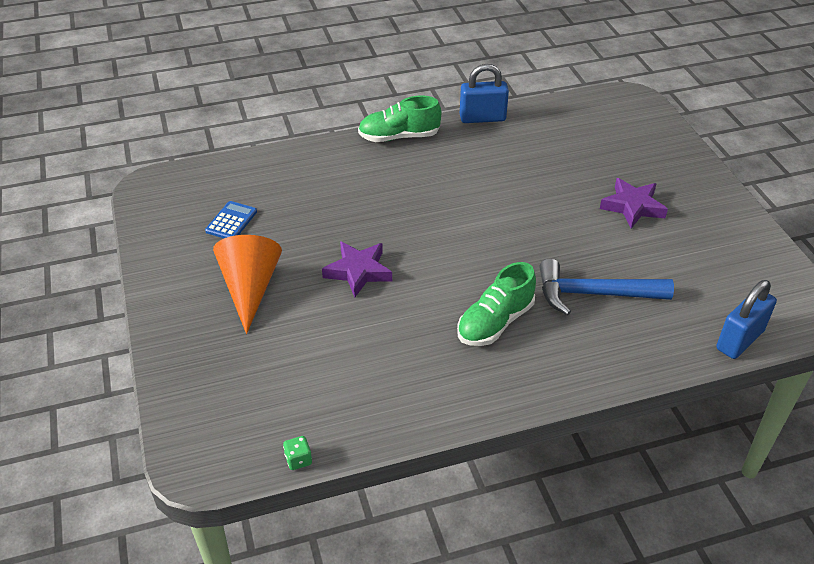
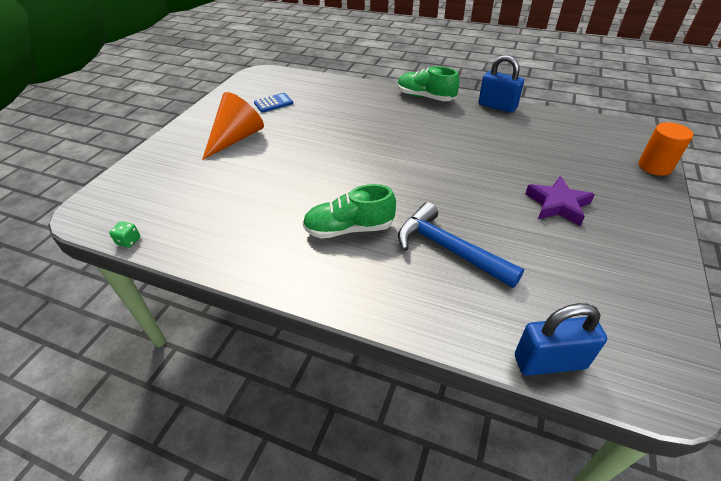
camera: 40 degrees right, 0 degrees up
(358, 271) = (304, 157): purple star -> none
(668, 131) = (654, 166): none -> orange cylinder

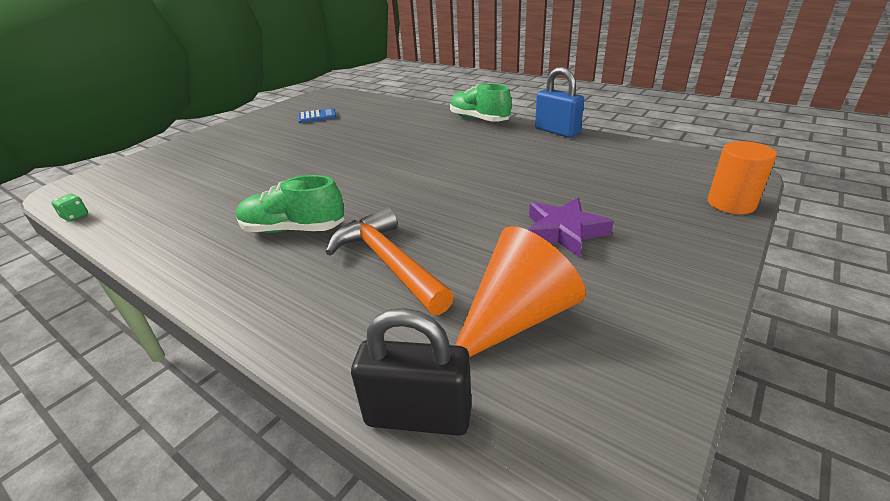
camera: 15 degrees right, 10 degrees down
(236, 138) = (255, 142): orange cone -> orange cone (516, 318)
(449, 249) = (389, 263): blue hammer -> orange hammer
(549, 362) = (418, 416): blue padlock -> black padlock

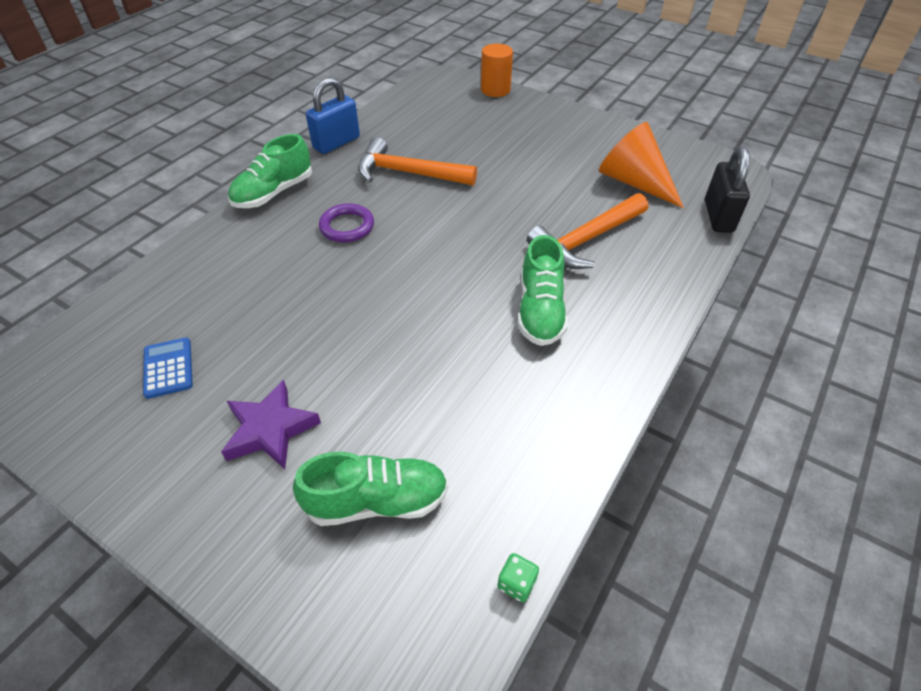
camera: 95 degrees left, 15 degrees up
(177, 173) = (377, 501): none -> green shoe
(434, 145) = (347, 226): none -> purple ring
(513, 162) = (408, 173): none -> orange hammer
(564, 232) = (535, 157): purple star -> purple star (270, 429)

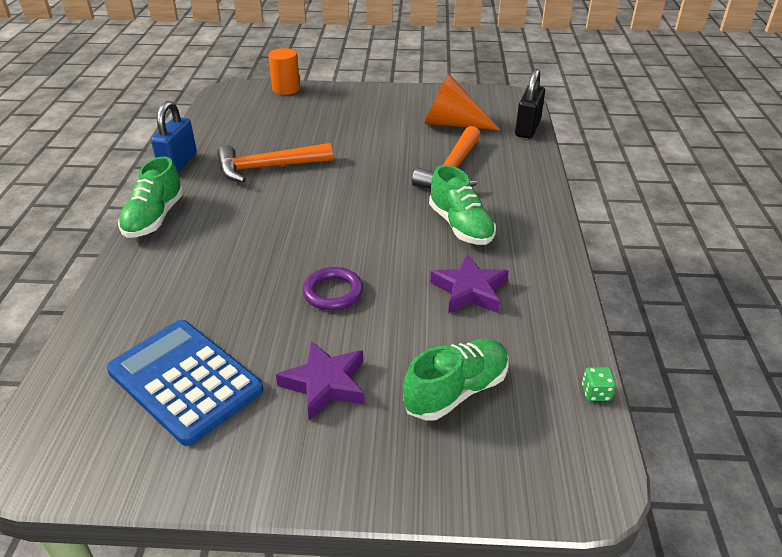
camera: 30 degrees left, 10 degrees down
(168, 368) = (185, 380): blue calculator -> blue calculator, size x2.07
(347, 226) = (250, 221): purple ring -> purple ring (333, 292)
(486, 391) = (470, 290): none -> purple star
(718, 216) = (527, 128): black padlock -> black padlock turned 45 degrees clockwise

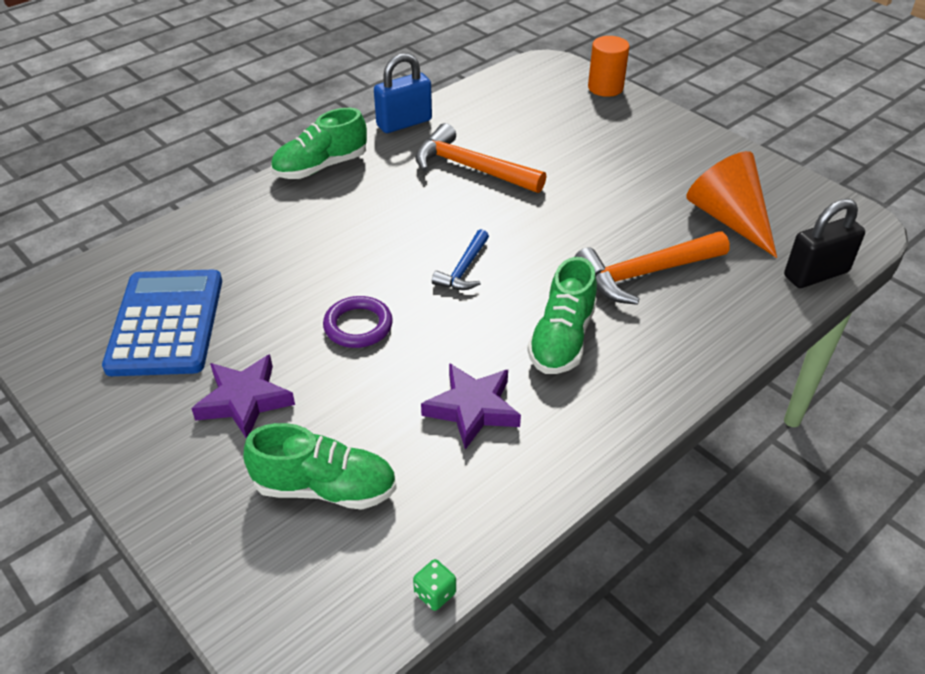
camera: 45 degrees right, 5 degrees up
(350, 223) = (464, 269): none -> blue hammer

